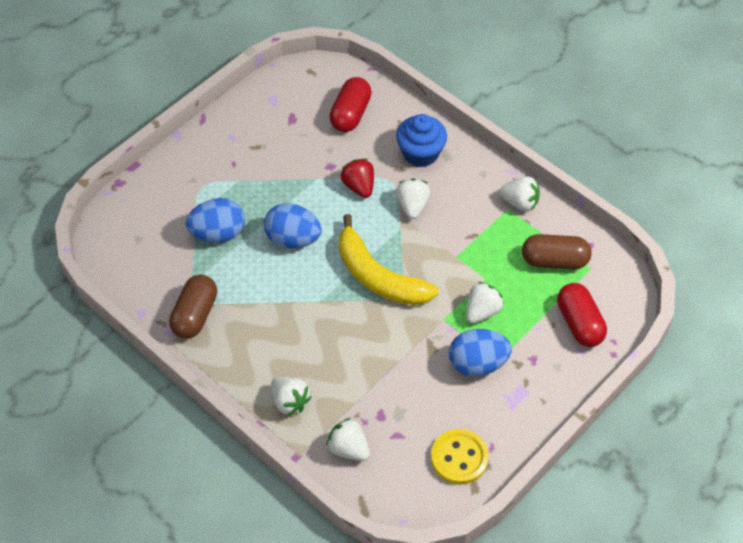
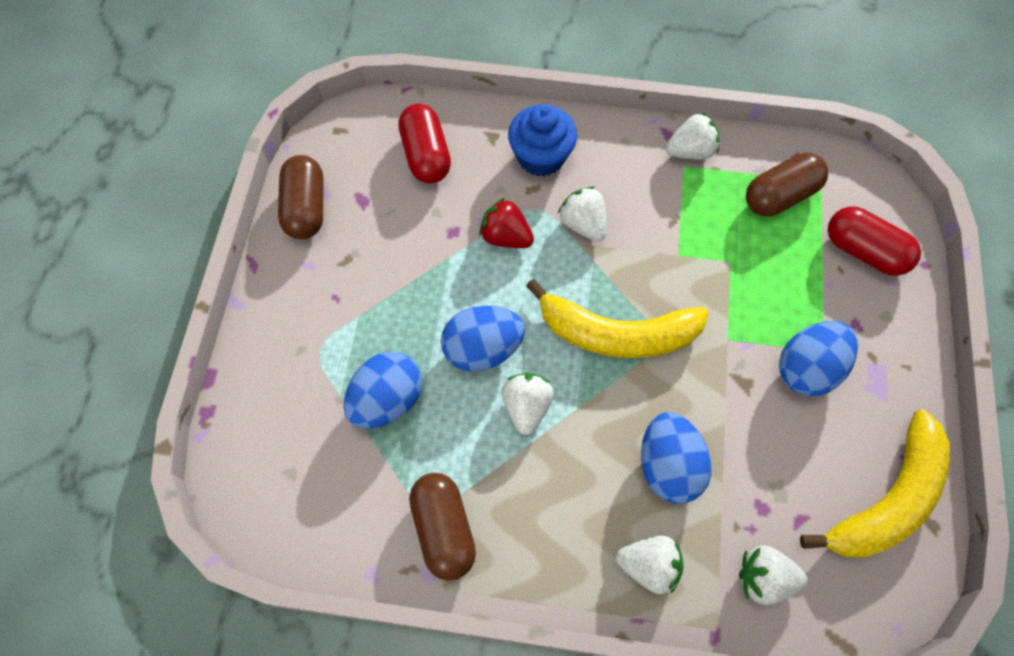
camera: 35 degrees left, 10 degrees up
(256, 105) = (306, 208): none -> brown capsule
(345, 361) = (668, 466): none -> blue egg
(459, 458) = (887, 499): yellow button -> yellow banana
(482, 311) = (759, 302): white strawberry -> white strawberry (526, 407)

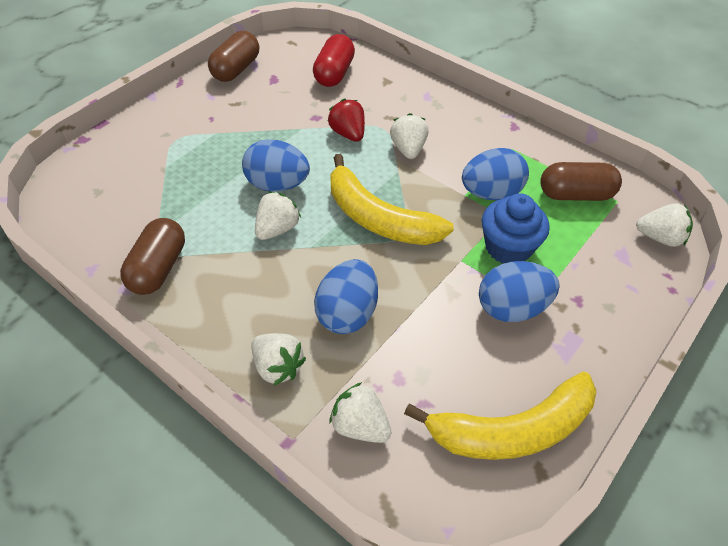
camera: 30 degrees right, 15 degrees down
(387, 400) = (191, 182): blue egg -> blue egg (491, 193)
(541, 157) = (410, 103): blue cupcake -> blue cupcake (508, 247)
(690, 151) = (523, 142): white strawberry -> white strawberry (660, 238)
(864, 251) = (622, 257): red capsule -> none

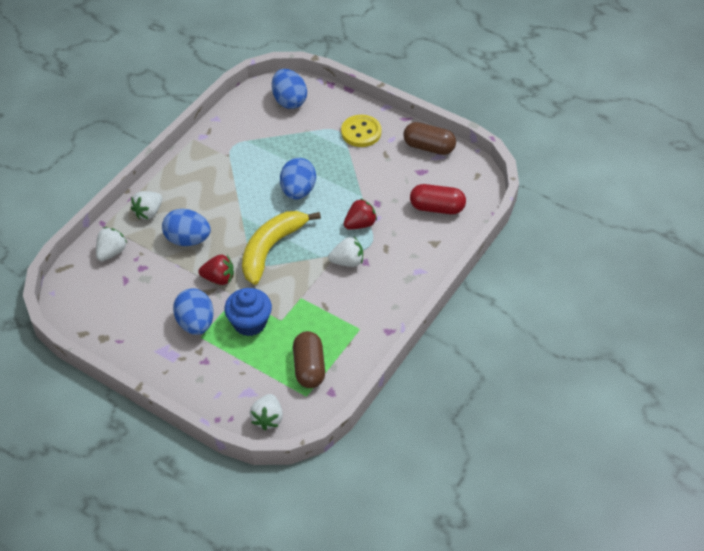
camera: 85 degrees right, 0 degrees up
(158, 268) = (218, 147): brown capsule -> none
(188, 119) = (361, 132): none -> yellow button
(277, 229) = (255, 197): white strawberry -> none
(428, 278) = (219, 278): none -> red strawberry
(491, 193) = (304, 313): blue egg -> blue egg (289, 101)
(512, 430) = (108, 321): yellow banana -> none

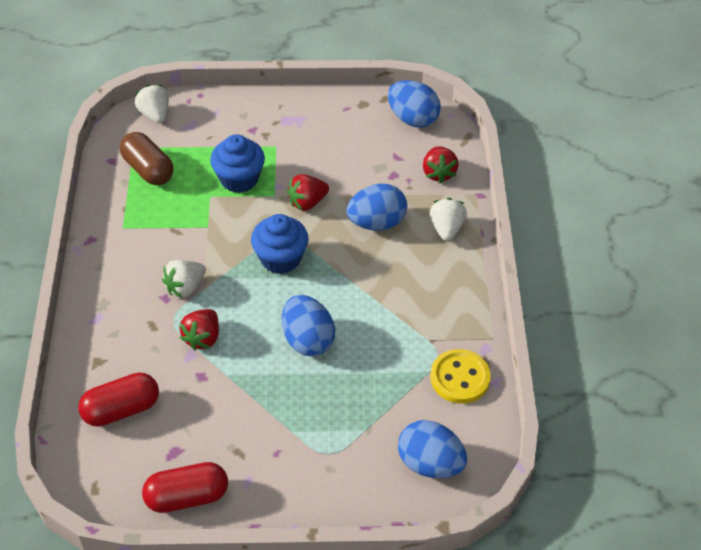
camera: 145 degrees right, 0 degrees up
(111, 252) = (438, 173): white strawberry -> red strawberry
(195, 323) = (291, 154): blue egg -> blue egg (412, 119)
(271, 249) = (280, 258): yellow banana -> blue cupcake
(361, 132) = (295, 468): yellow button -> yellow button (460, 378)
(429, 147) = (187, 496): brown capsule -> red capsule

